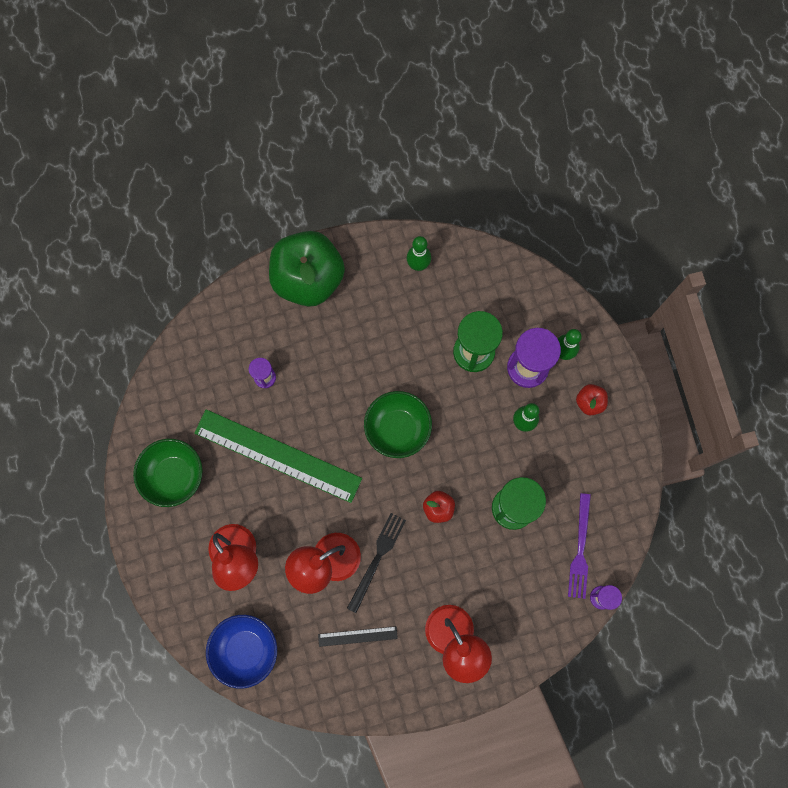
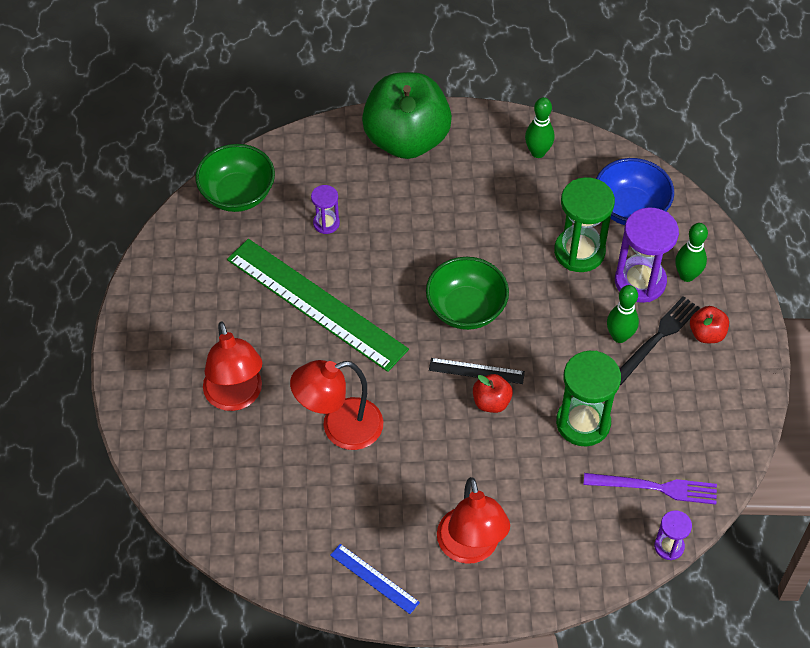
camera: 15 degrees right, 20 degrees down
(174, 476) = (189, 297): green bowl -> green bowl (237, 194)
(245, 649) = (212, 496): blue bowl -> blue bowl (630, 208)
(357, 636) = (352, 515): black ruler -> black ruler (476, 371)
(377, 559) = (401, 438): black fork -> black fork (657, 338)
(388, 685) = (374, 578): none -> blue ruler
(580, 550) = (655, 487): purple fork -> purple fork turned 105 degrees counterclockwise

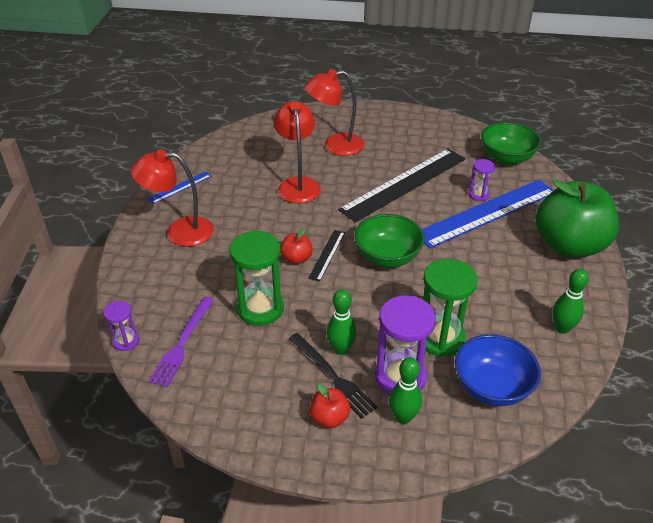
camera: 100 degrees right, 15 degrees down
(316, 304) = (404, 183): green ruler -> black ruler
(361, 214) = (487, 213): none -> blue ruler

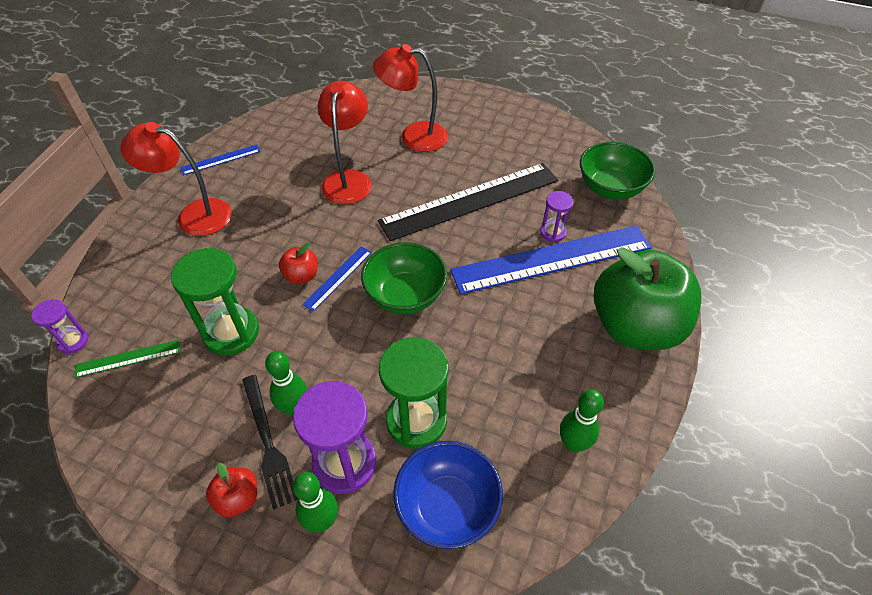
camera: 15 degrees right, 10 degrees up
(182, 343) = (128, 358): purple fork -> green ruler
(327, 255) = (338, 278): black ruler -> blue ruler

